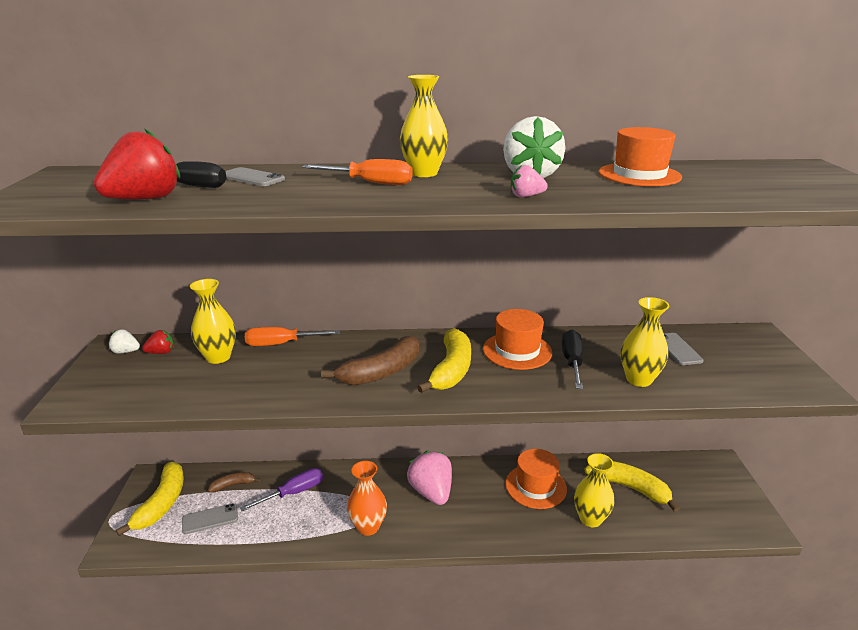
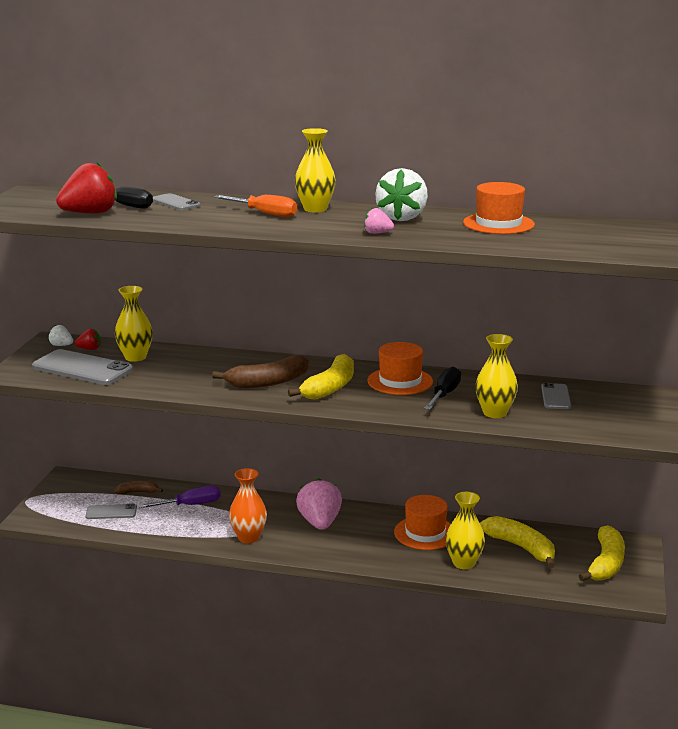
camera: 15 degrees right, 5 degrees down
(158, 382) = (82, 368): none -> grey phone
(162, 503) = (72, 496): yellow banana -> yellow banana (606, 563)
(282, 344) = (192, 354): orange screwdriver -> none

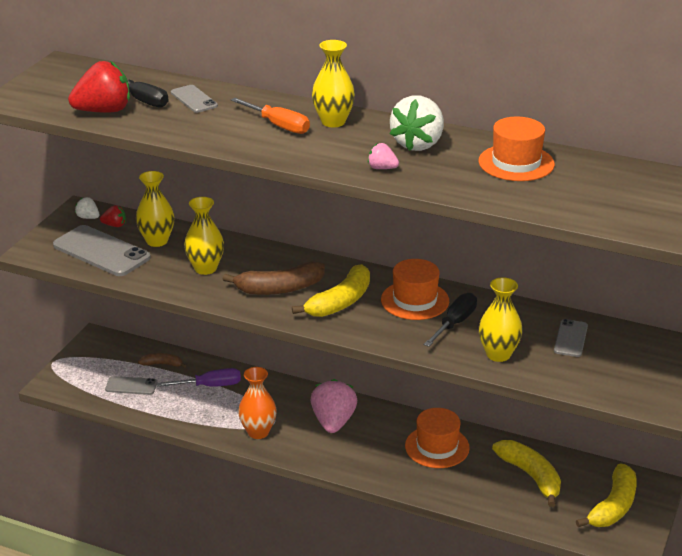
camera: 10 degrees right, 10 degrees up
(464, 563) = (465, 488): yellow vase -> yellow vase (205, 268)

